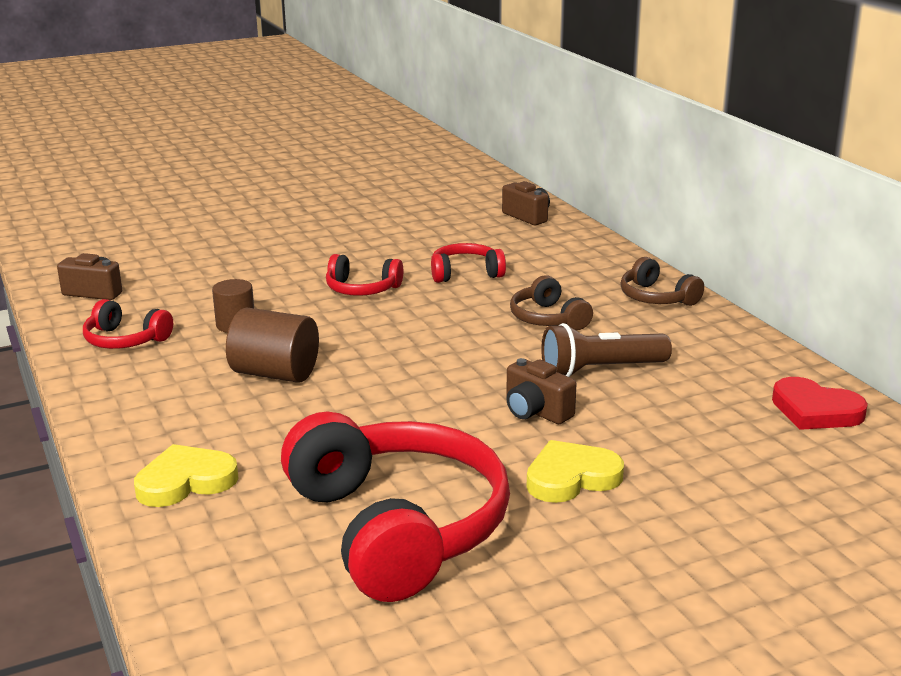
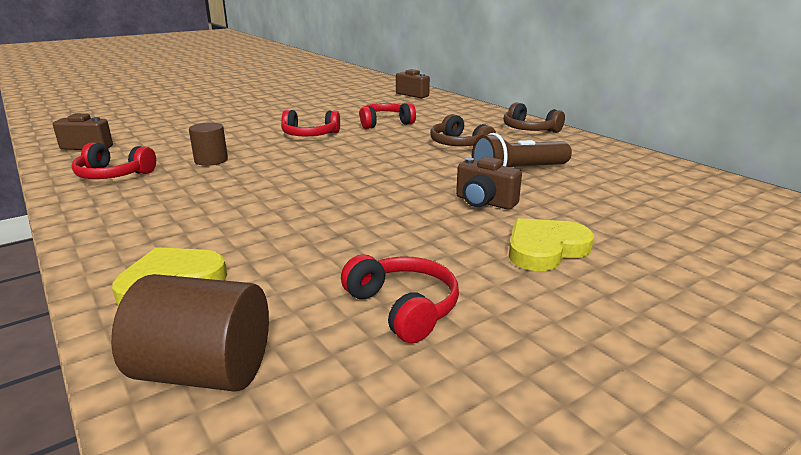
camera: 10 degrees left, 0 degrees up
(275, 373) = (250, 190): brown cylinder -> brown cylinder (204, 371)
(397, 527) = (403, 308): red headphones -> red headphones, size x0.47
(815, 410) = (700, 187): red heart -> none

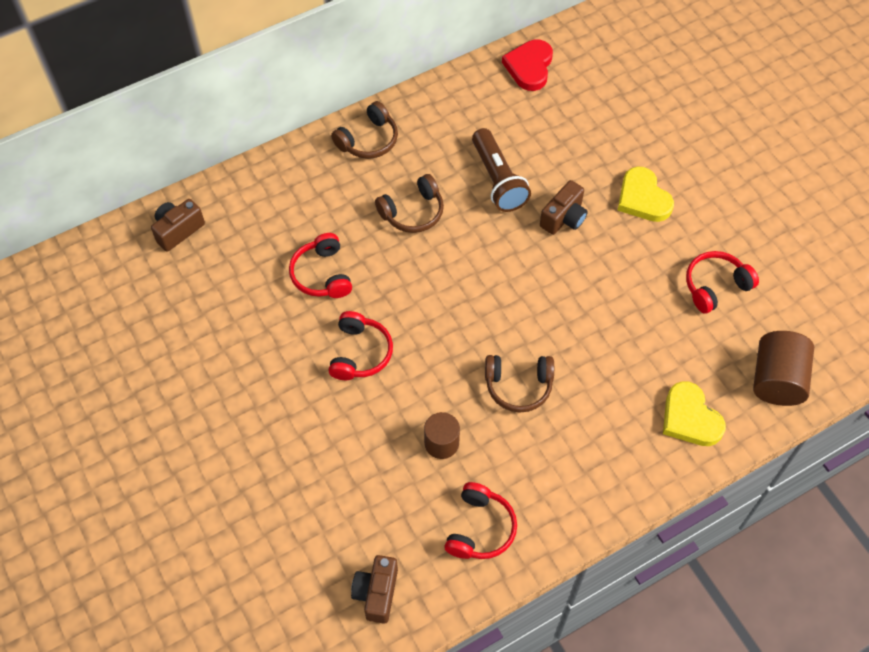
camera: 85 degrees left, 35 degrees up
(260, 186) = (518, 386): none -> brown headphones
(696, 182) = (529, 67): none -> red heart

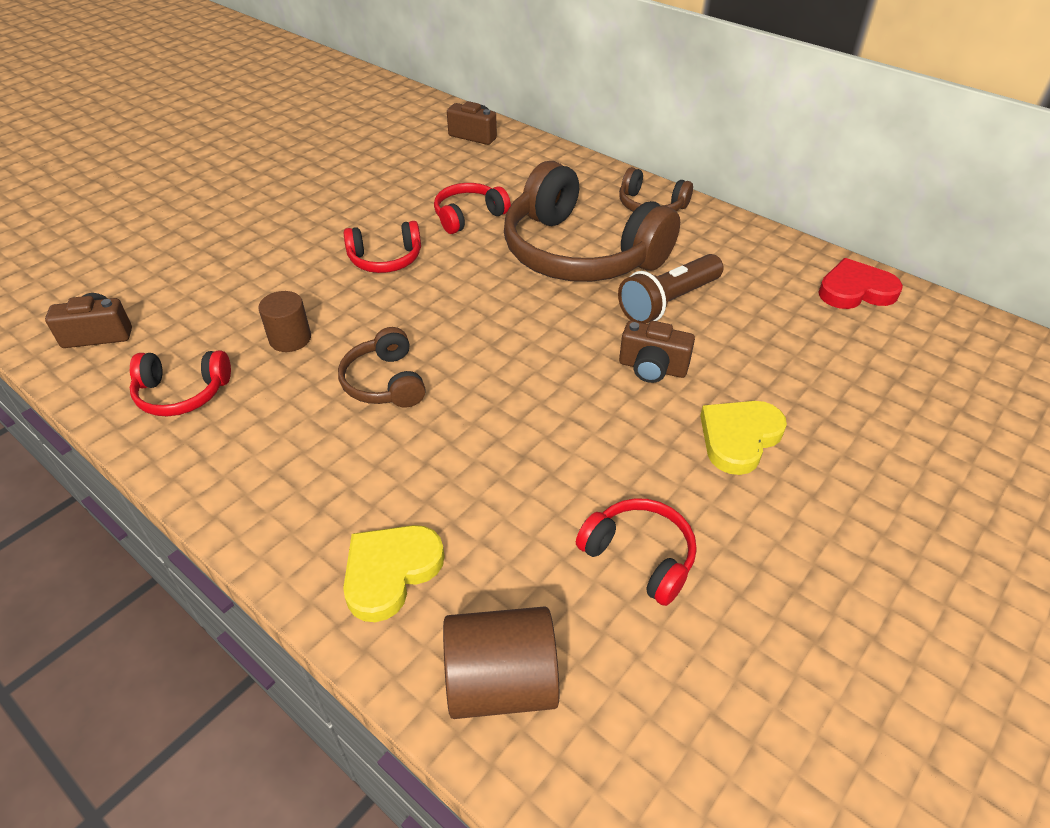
camera: 70 degrees right, 15 degrees down
(412, 212) = (580, 253): brown headphones -> brown headphones, size x2.12

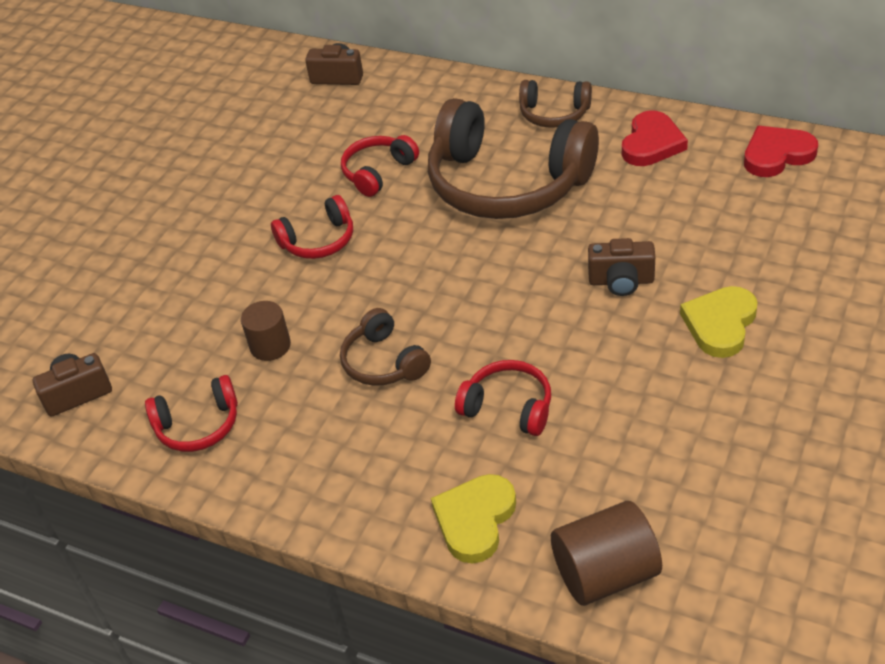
camera: 10 degrees left, 0 degrees up
(639, 556) = (674, 447): red headphones -> red headphones (508, 407)
(668, 302) = (610, 213): brown flashlight -> none
(733, 251) = (651, 143): none -> red heart

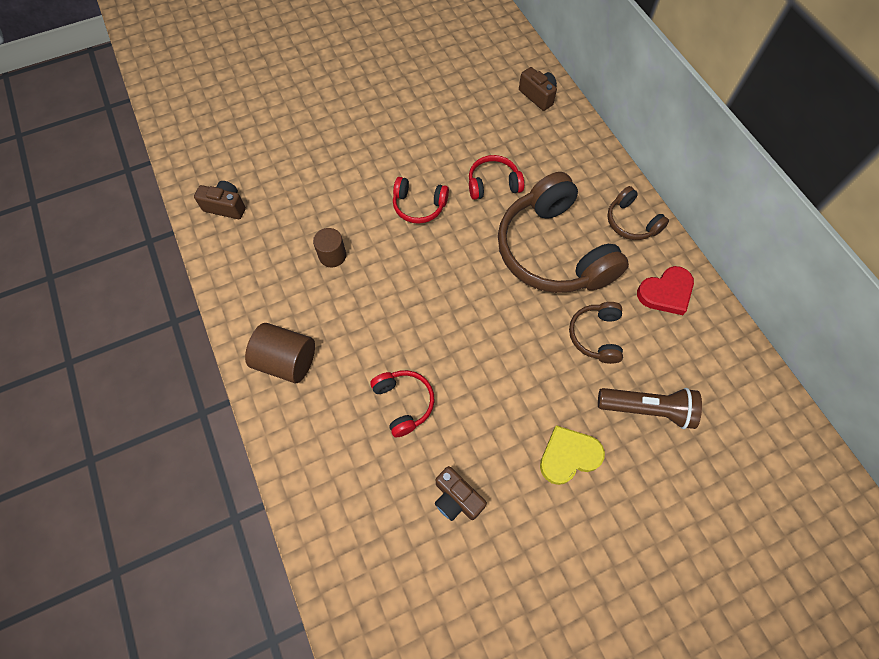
camera: 35 degrees right, 20 degrees up
(198, 425) = (257, 275): red headphones -> none
(384, 362) = (374, 316): brown headphones -> brown headphones (596, 336)
(475, 520) = (320, 456): yellow heart -> none
(605, 573) = (346, 552): brown cylinder -> brown cylinder (286, 361)
(621, 281) = (545, 375): brown camera -> brown camera (456, 499)
(744, 238) = (647, 409): none -> brown flashlight
(777, 155) = (734, 367): red heart -> none

